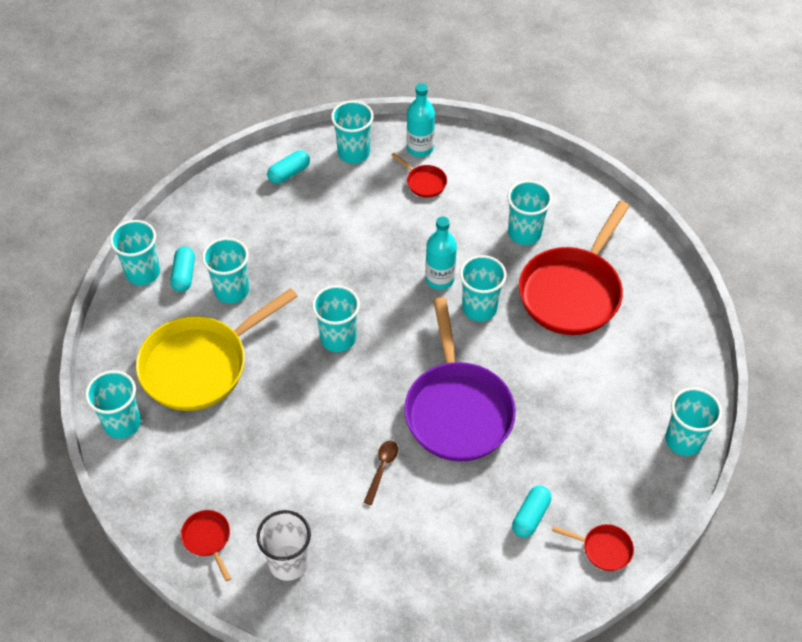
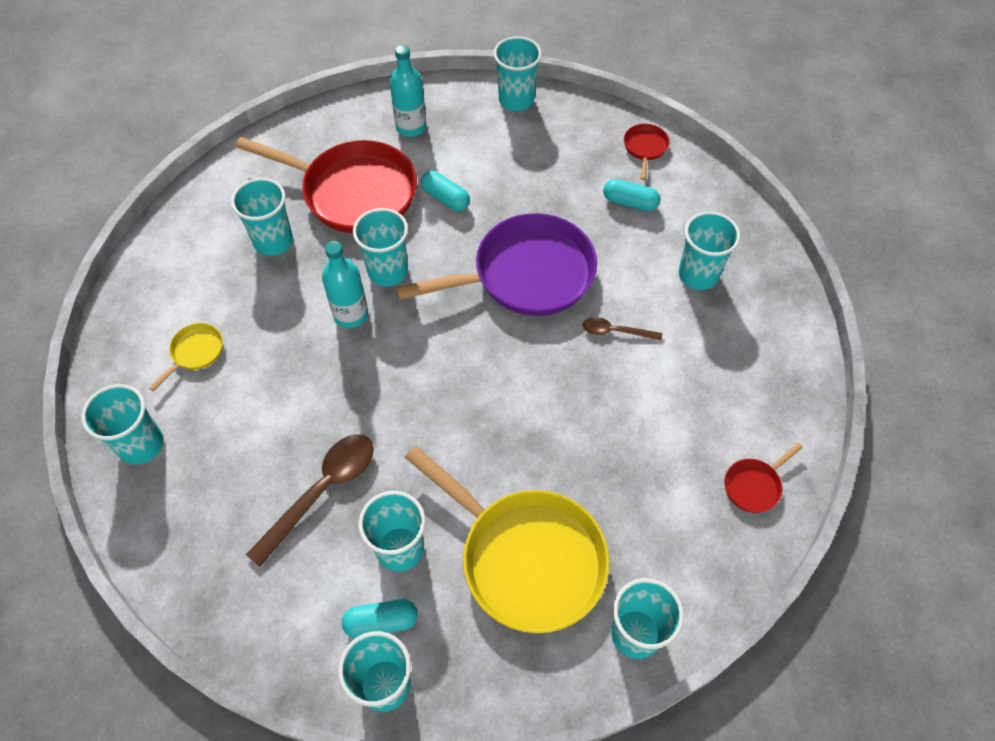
camera: 100 degrees left, 5 degrees up
(288, 562) = (751, 398): white cup -> none
(289, 173) = (181, 522): turquoise capsule -> turquoise capsule (445, 198)
(289, 250) = (322, 491): none -> brown spoon
(338, 338) = (454, 405): turquoise cup -> turquoise cup (698, 275)
(420, 148) = (134, 366): turquoise bottle -> turquoise bottle (411, 127)
(424, 182) = (195, 352): red pan -> yellow pan

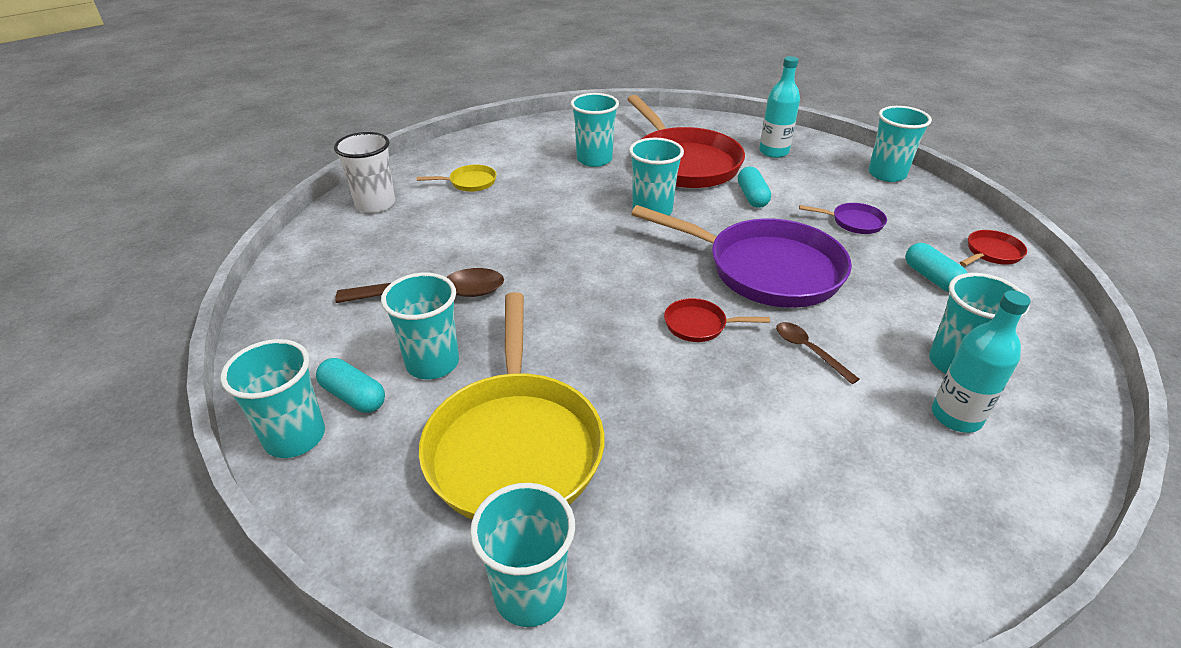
camera: 45 degrees right, 20 degrees down
(141, 445) = (375, 204): turquoise cup -> white cup
(351, 314) = (593, 218): turquoise bottle -> turquoise bottle (956, 416)
(539, 177) = (853, 222): none -> purple pan
(754, 485) = (829, 577): red pan -> red pan (699, 325)

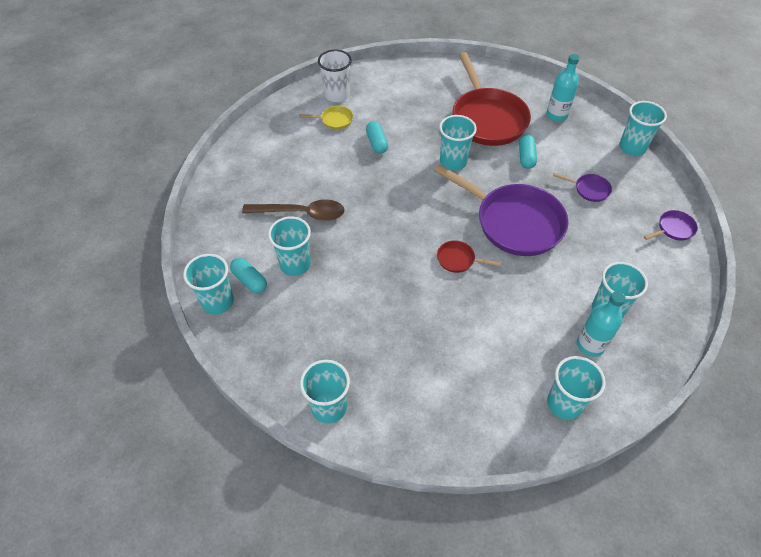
camera: 10 degrees right, 15 degrees up
(375, 204) = (270, 133): white cup -> white cup (337, 95)
(514, 445) = (334, 325): yellow pan -> none
(594, 159) = (424, 108): turquoise cup -> turquoise cup (564, 403)
(809, 351) = (519, 288): brown spoon -> none
(931, 278) = (622, 244): turquoise capsule -> turquoise capsule (376, 143)
(991, 253) = (673, 229): red pan -> purple pan

